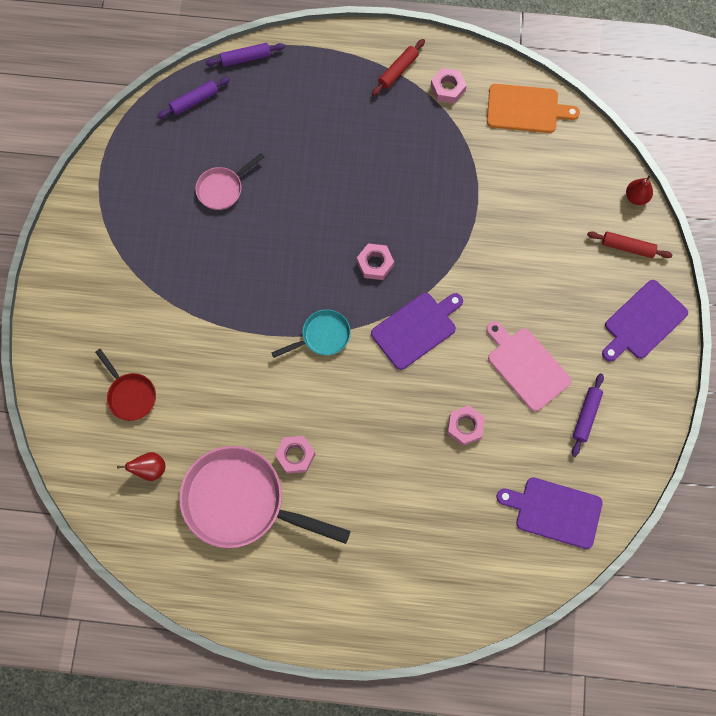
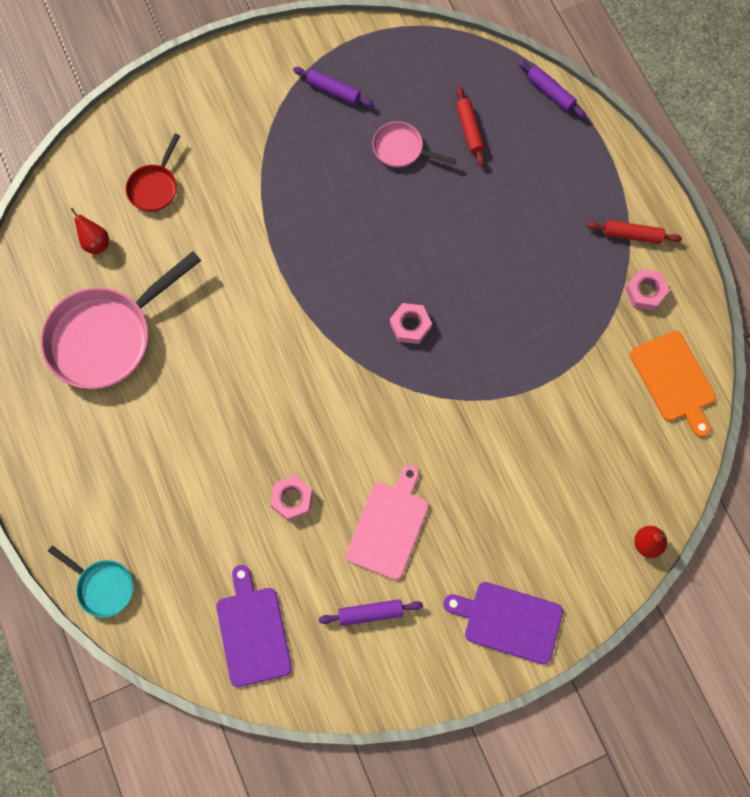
camera: 60 degrees right, 0 degrees up
(194, 101) = (475, 75): purple rolling pin -> purple rolling pin (333, 91)
(242, 502) = (107, 337): pink pan -> pink pan turned 120 degrees counterclockwise
(295, 455) = (176, 359): pink nut -> none
(322, 336) = (307, 318): turquoise pan -> turquoise pan (102, 586)
(416, 329) = (365, 400): purple cutting board -> none
(627, 247) = (583, 563): red rolling pin -> red rolling pin (469, 130)

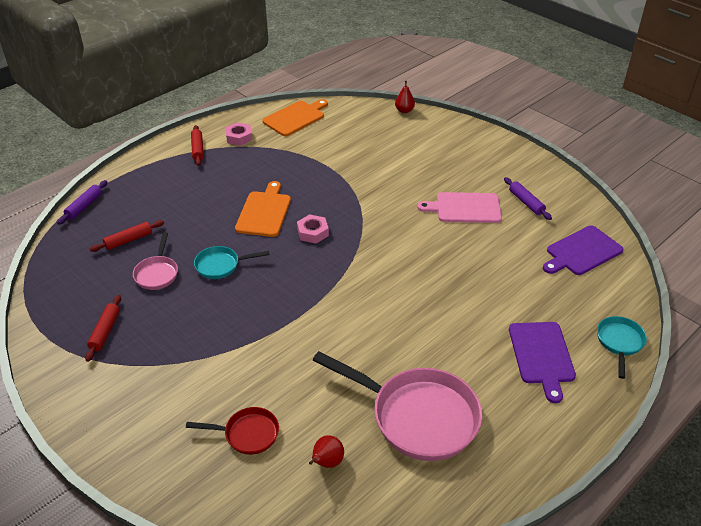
camera: 110 degrees left, 30 degrees down
(292, 499) = (479, 258): pink nut -> none
(333, 91) = (105, 331): purple rolling pin -> red rolling pin
(390, 214) = (221, 265): none -> turquoise pan
(469, 282) = (264, 212): none -> orange cutting board
(509, 621) = (486, 149): purple cutting board -> purple cutting board (541, 355)

